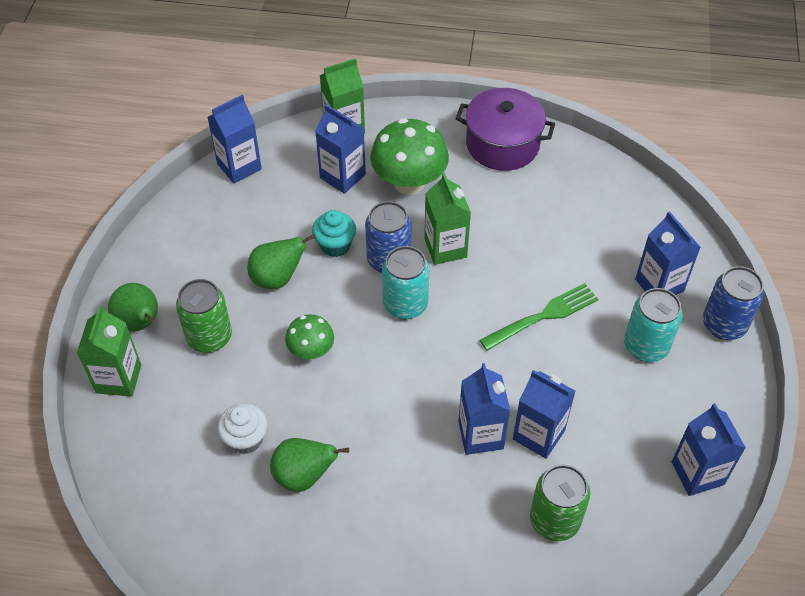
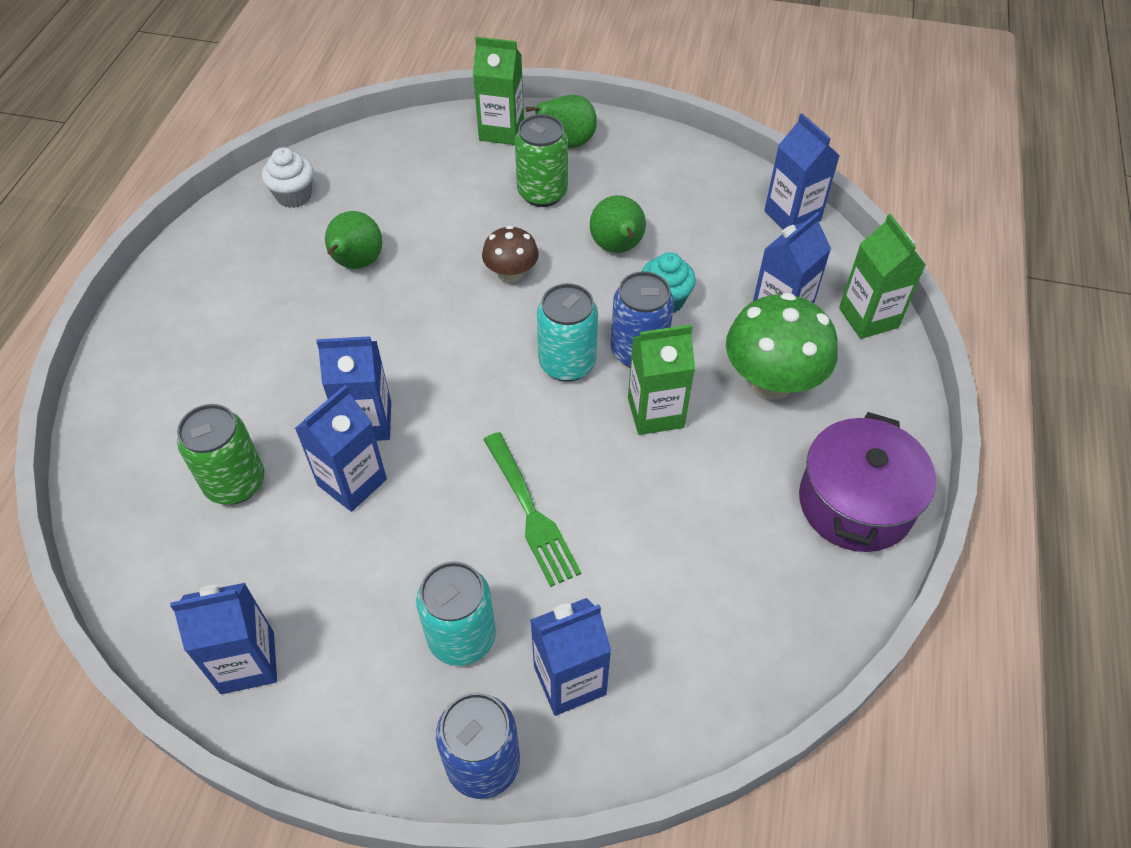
camera: 95 degrees right, 0 degrees up
(245, 439) = (411, 220): white cupcake -> white cupcake (294, 196)
(311, 351) = (511, 274): green mushroom -> brown mushroom

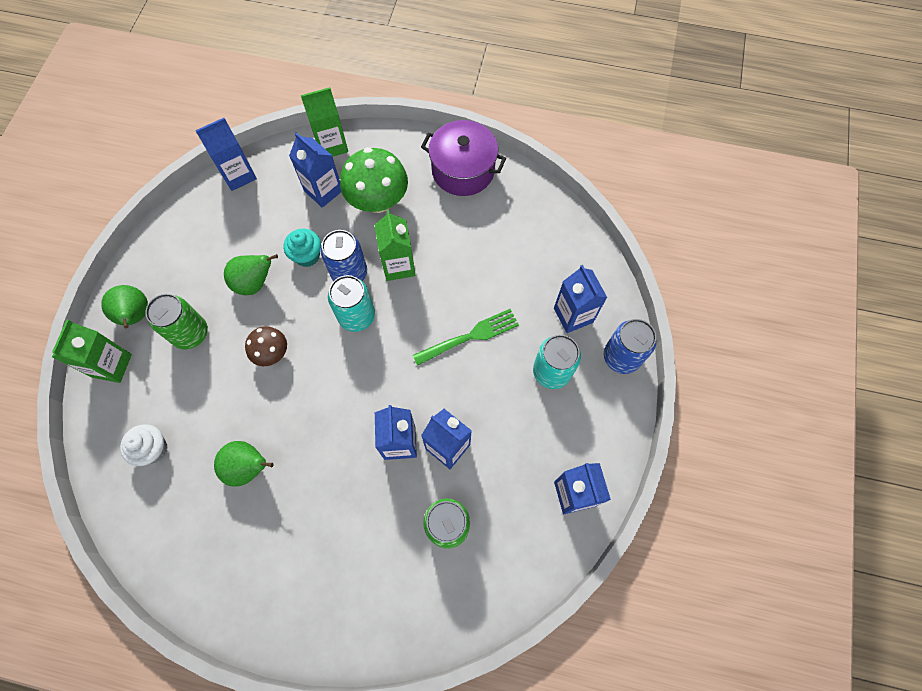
camera: 90 degrees left, 15 degrees up
(294, 196) = (163, 530): white cupcake -> white cupcake (153, 449)

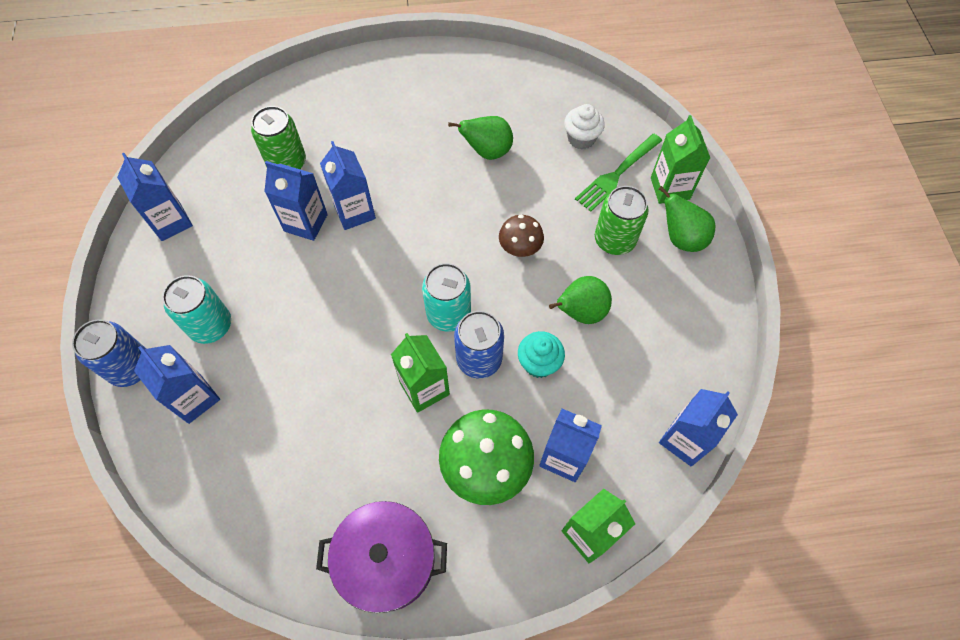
camera: 160 degrees right, 5 degrees down
(470, 336) = (312, 333): green fork -> green fork (617, 174)

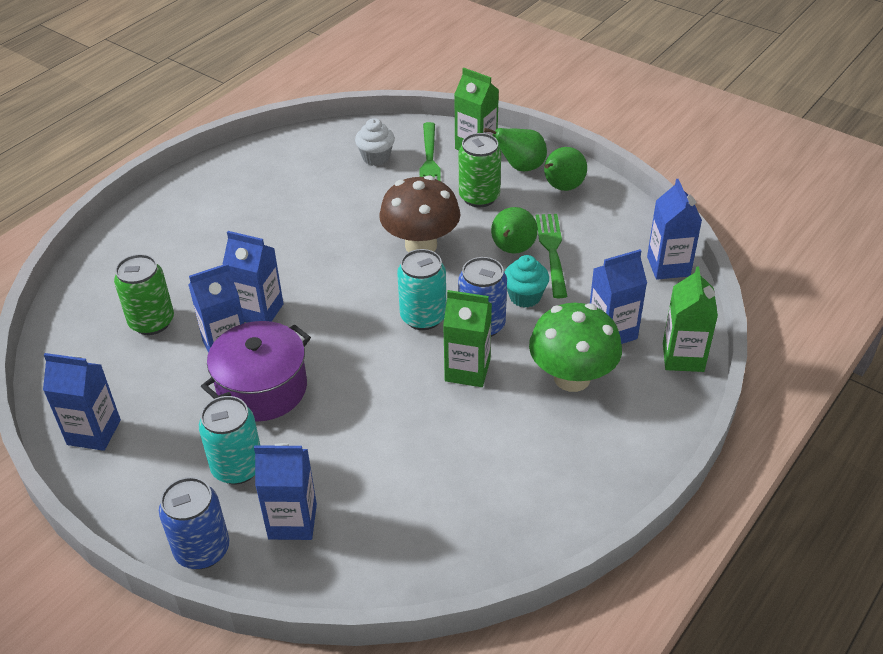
camera: 45 degrees left, 20 degrees down
(387, 560) = (582, 482): purple pot -> purple pot (262, 388)
(487, 151) = (315, 208): green pear -> green pear (562, 187)
(520, 248) = (421, 245): brown mushroom -> brown mushroom, size x1.77
(609, 340) = (552, 251): none -> green fork

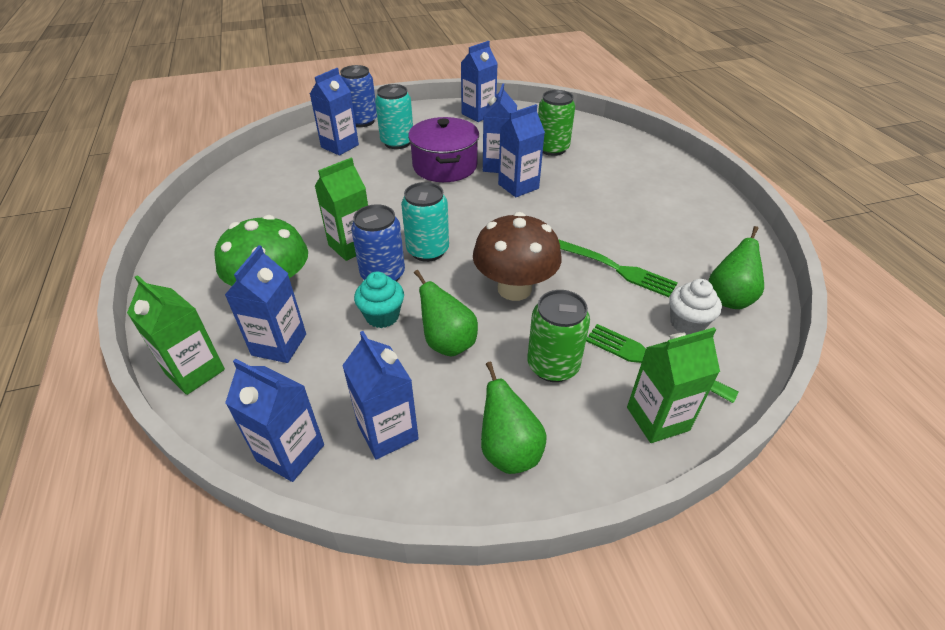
camera: 125 degrees right, 0 degrees up
(520, 167) = (581, 436): green pear -> green pear (728, 298)
(552, 251) = (416, 371): green fork -> green fork (617, 269)
(607, 237) = (388, 432): none -> blue carton

